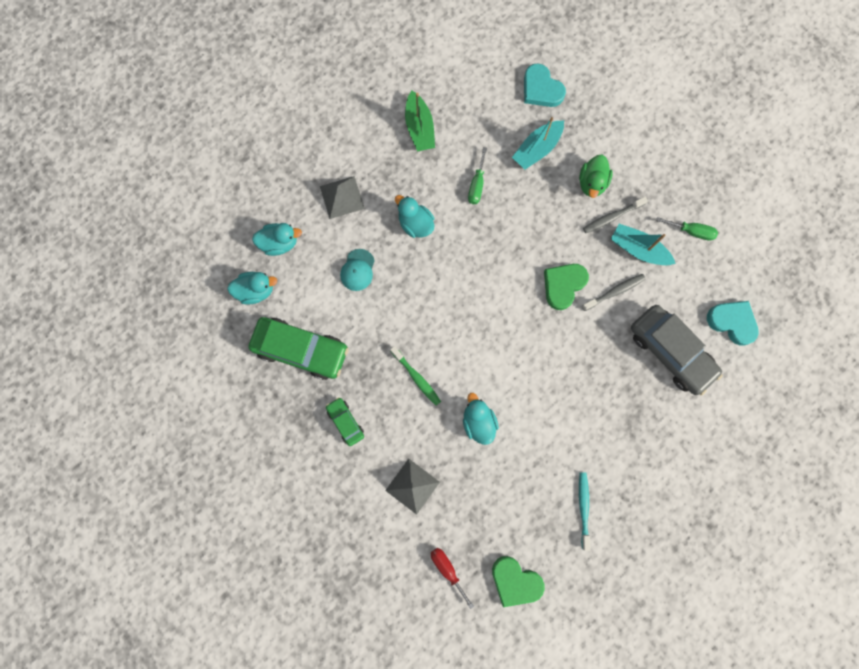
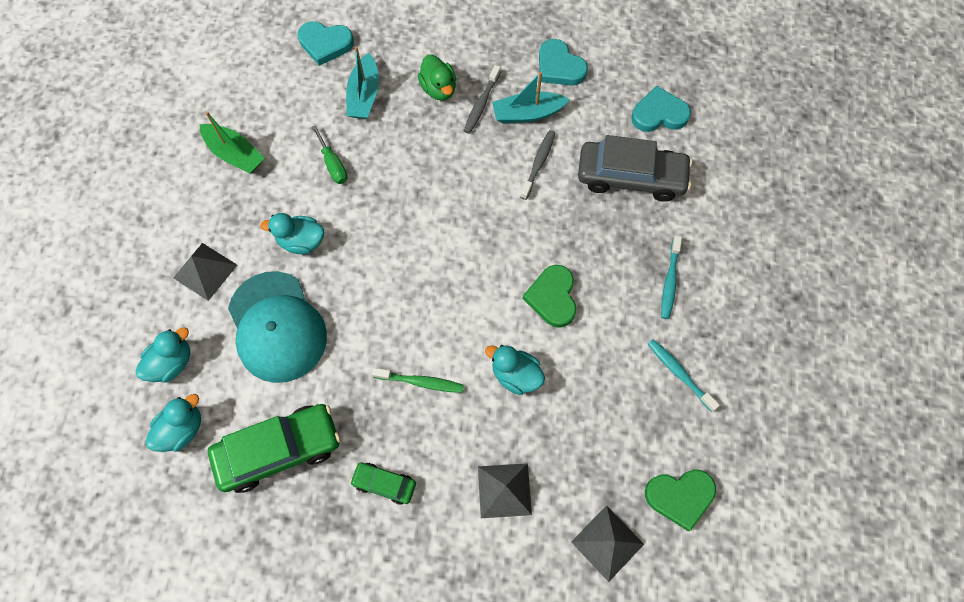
camera: 40 degrees left, 10 degrees down
(357, 270) = (277, 327): turquoise cap -> turquoise cap, size x2.16
(447, 569) = (607, 543): red screwdriver -> grey pyramid
(563, 285) = (488, 192): green heart -> green heart (552, 297)
(632, 444) = (669, 281): none -> turquoise toothbrush
(691, 231) = (559, 67): green screwdriver -> turquoise heart

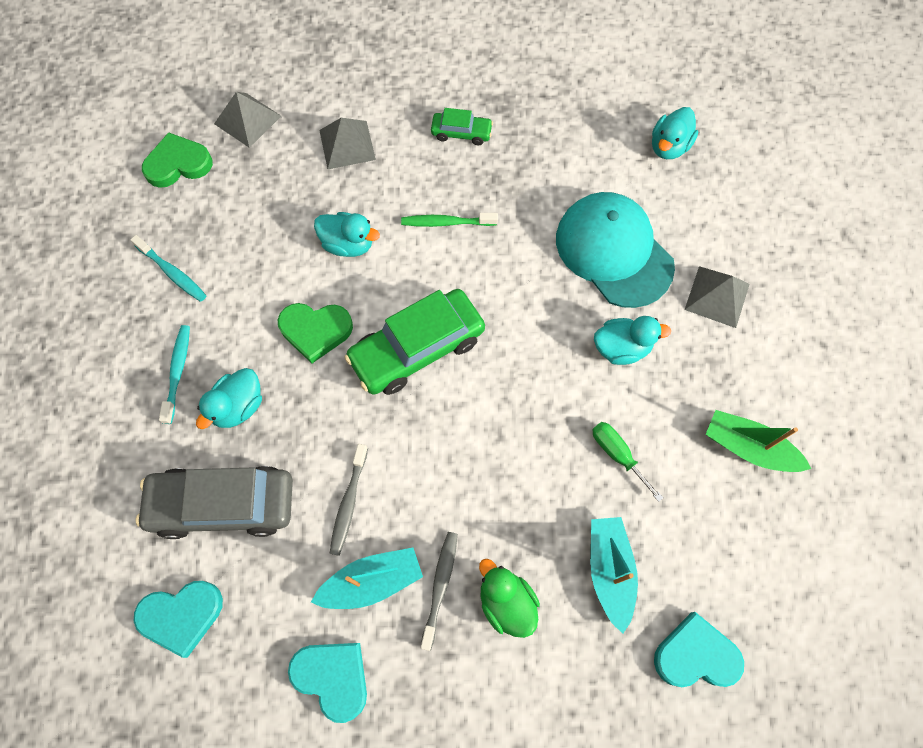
camera: 170 degrees right, 0 degrees up
(172, 363) = (707, 201): turquoise duck -> turquoise duck (238, 406)
(279, 450) = (569, 144): green car -> green car (417, 348)
(552, 297) = (315, 331): green heart -> green heart turned 105 degrees clockwise

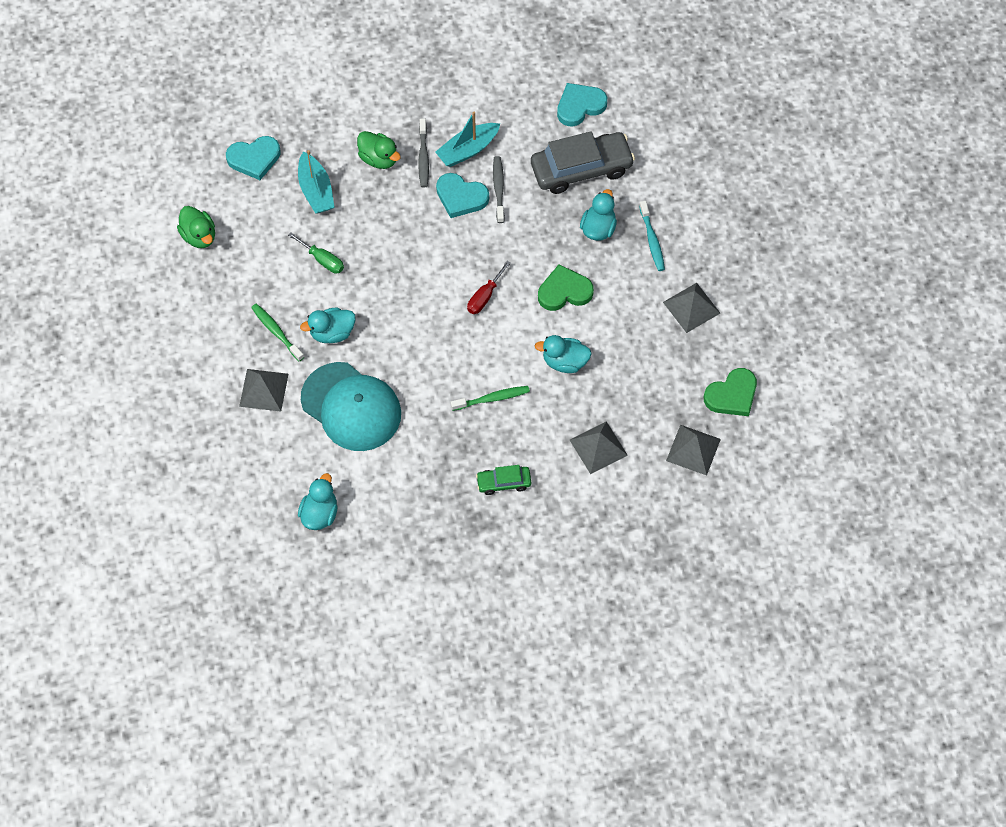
camera: 165 degrees right, 5 degrees down
(172, 273) = (691, 307): turquoise toothbrush -> grey pyramid
(333, 677) = (474, 98): turquoise heart -> turquoise heart (461, 197)
(417, 348) = (484, 296): green car -> red screwdriver
(693, 367) = (276, 332): none -> green toothbrush
(748, 447) = (230, 286): green boat -> none
(788, 538) = (199, 236): none -> green duck

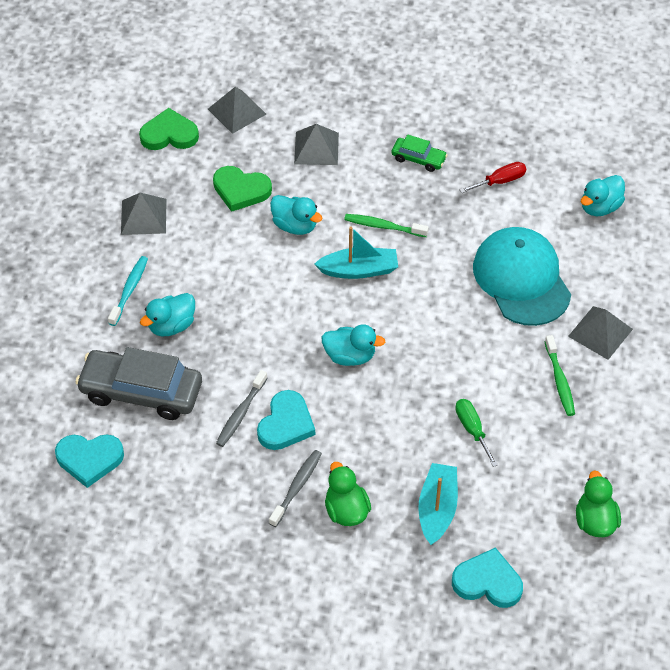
camera: 150 degrees left, 10 degrees down
(332, 333) = (503, 353): turquoise duck -> turquoise duck (350, 356)
(461, 197) = (286, 424): turquoise heart -> turquoise heart turned 60 degrees clockwise
(468, 150) = (243, 471): turquoise boat -> turquoise boat (359, 270)
(484, 296) = (329, 316): red screwdriver -> red screwdriver (500, 181)
(564, 291) = (249, 284): green heart -> green heart (241, 190)

